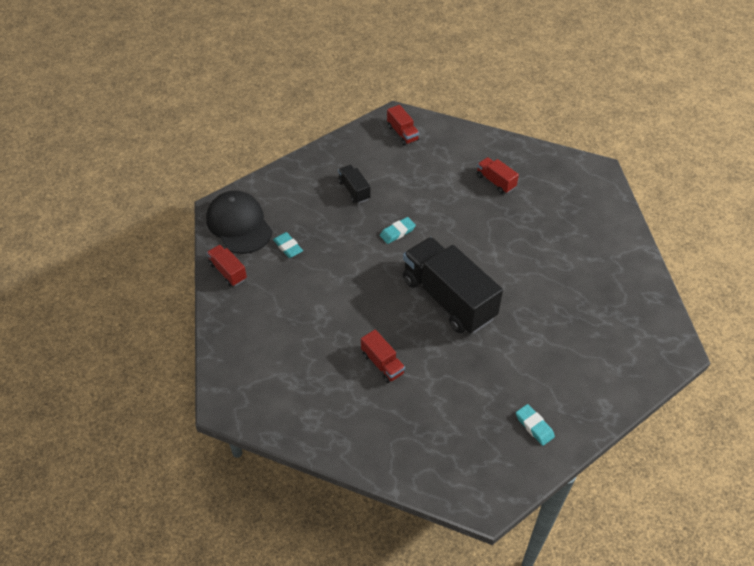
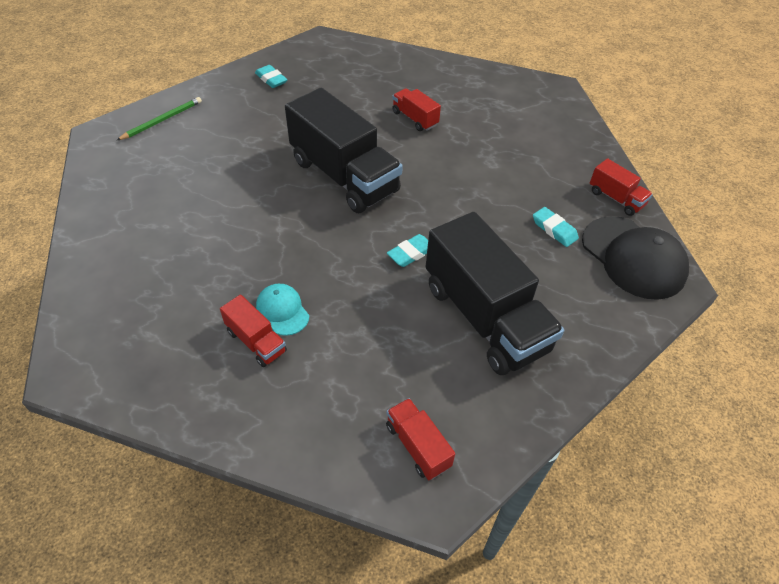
camera: 175 degrees right, 0 degrees up
(354, 190) = (485, 317): black truck -> black truck, size x2.20
(482, 198) = (282, 310): none -> turquoise cap
(627, 367) = (162, 120): none -> green pencil

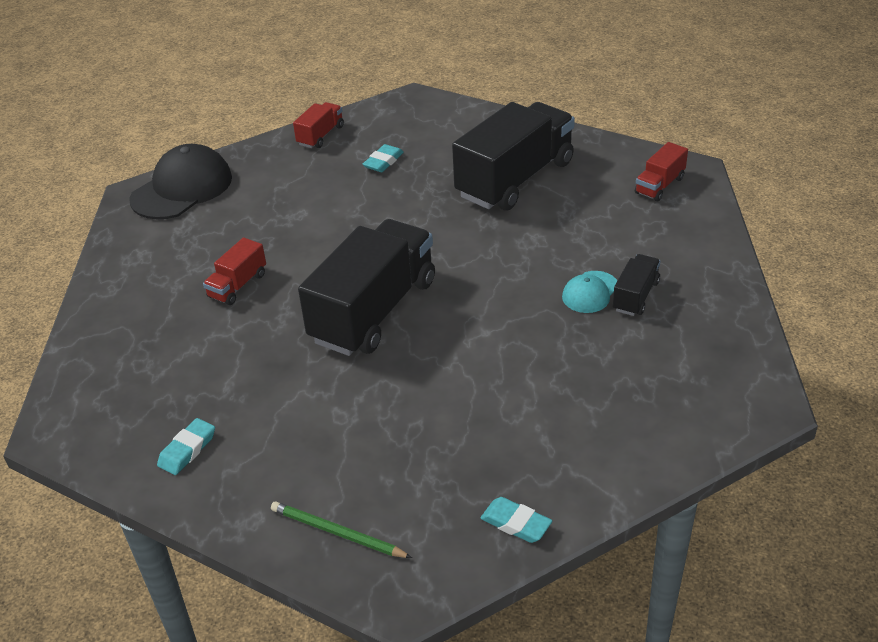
camera: 105 degrees left, 10 degrees down
(256, 341) = (635, 296): red truck -> black truck
(411, 253) = (465, 235): turquoise eraser -> turquoise eraser (516, 523)
(633, 257) = (396, 119): black cap -> black cap (182, 188)

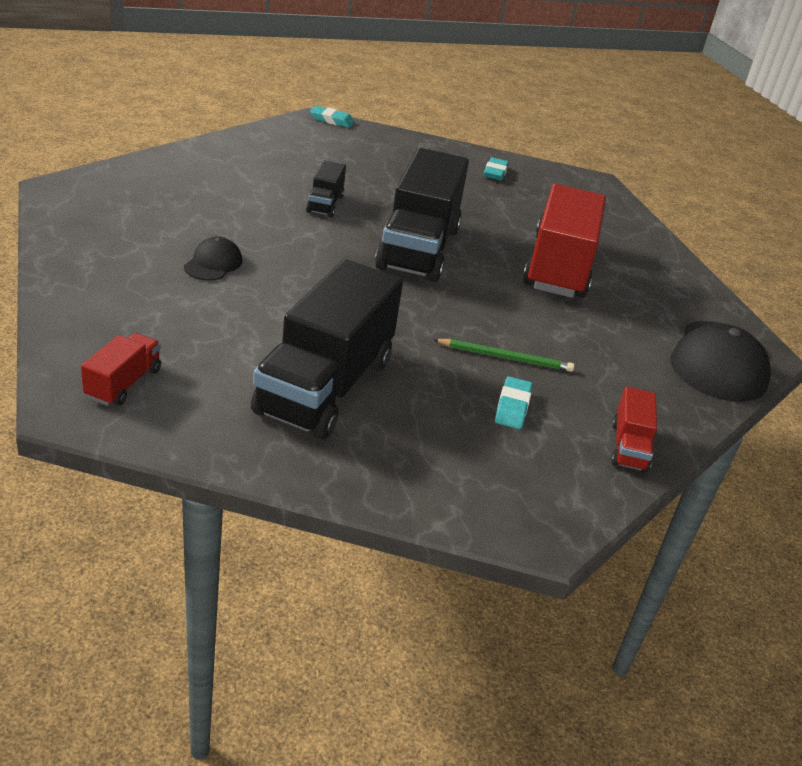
camera: 155 degrees right, 5 degrees down
(238, 285) = (559, 267): red truck -> red truck, size x2.20
(337, 533) = (368, 140): green pencil -> green pencil (505, 358)
(516, 523) = (254, 140): turquoise eraser -> turquoise eraser (331, 120)
(590, 292) = (213, 263): turquoise cap -> black cap
(635, 296) = (166, 261): black truck -> black truck (325, 204)

